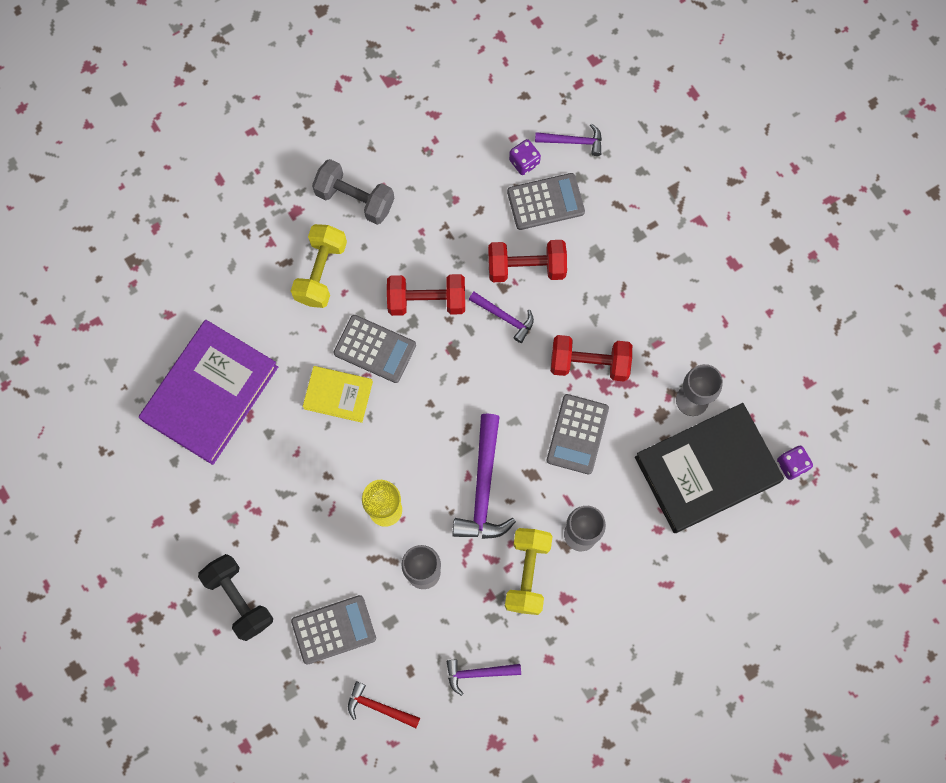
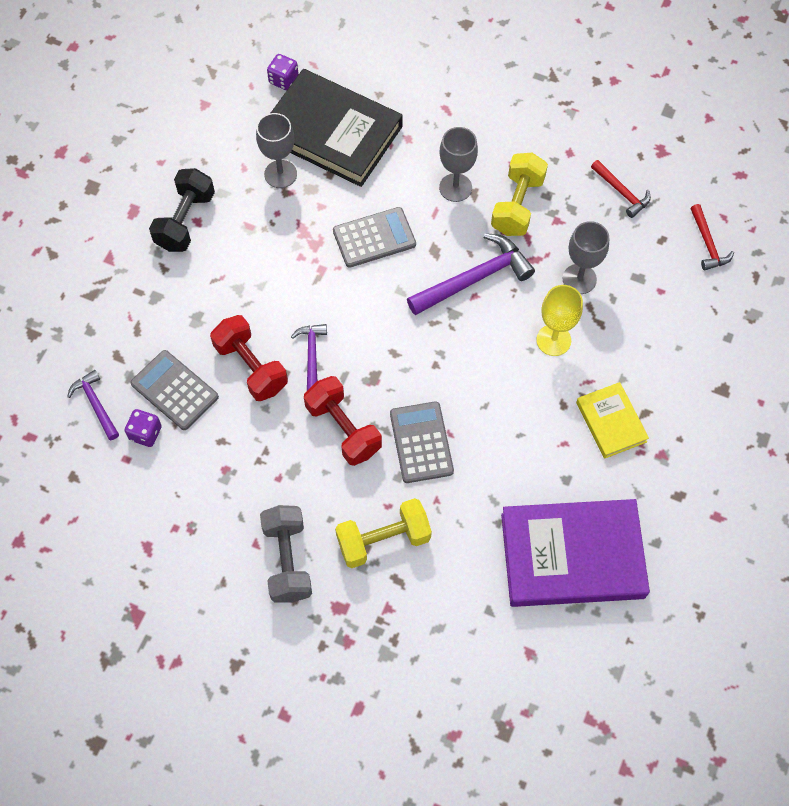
camera: 125 degrees left, 10 degrees down
(239, 599) = (721, 403): black dumbbell -> black dumbbell (185, 221)
(333, 629) = (680, 314): grey calculator -> none
(338, 395) = (486, 444): yellow book -> yellow book (611, 422)
(479, 673) = (621, 192): purple hammer -> red hammer
(527, 573) = (517, 205): yellow dumbbell -> yellow dumbbell turned 45 degrees counterclockwise
(589, 363) = (305, 265): red dumbbell -> none

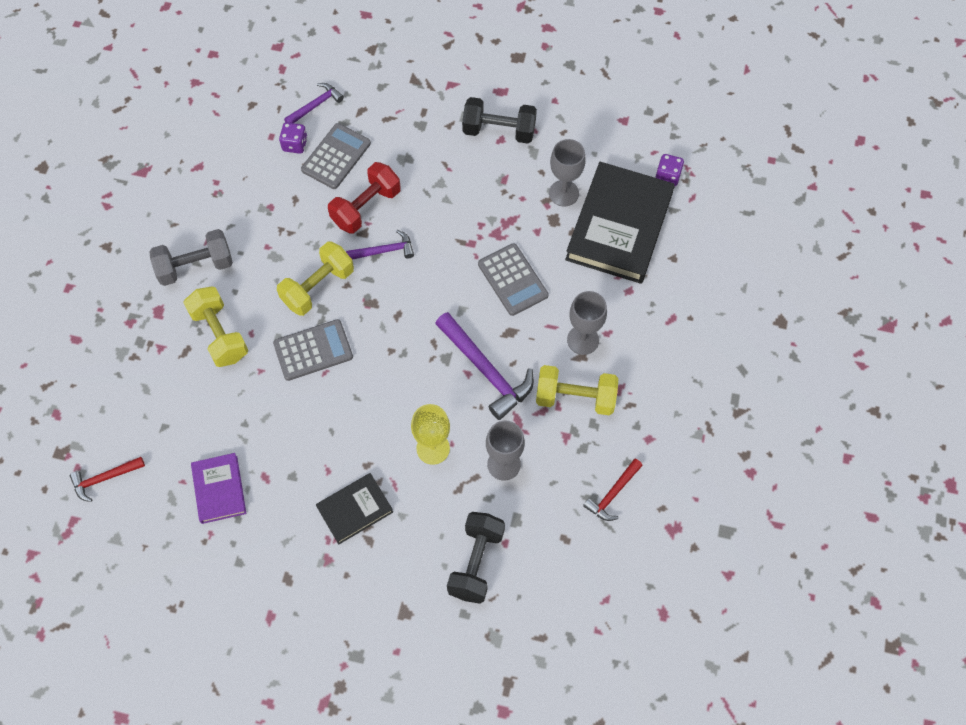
camera: 80 degrees right, 0 degrees up
(343, 429) = (318, 287): red dumbbell -> yellow dumbbell
(572, 555) = (219, 489): purple book -> purple book, size x0.51
(611, 422) = (355, 509): yellow book -> black book
(678, 319) = (476, 562): none -> black dumbbell
(707, 243) = (570, 585): red hammer -> red hammer (105, 478)

